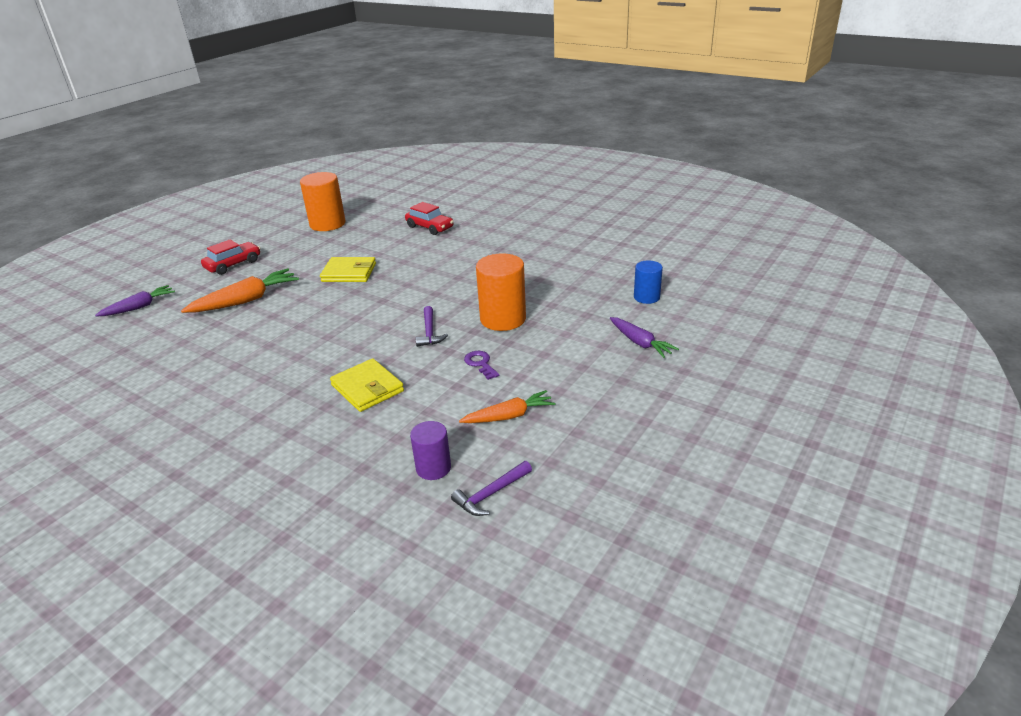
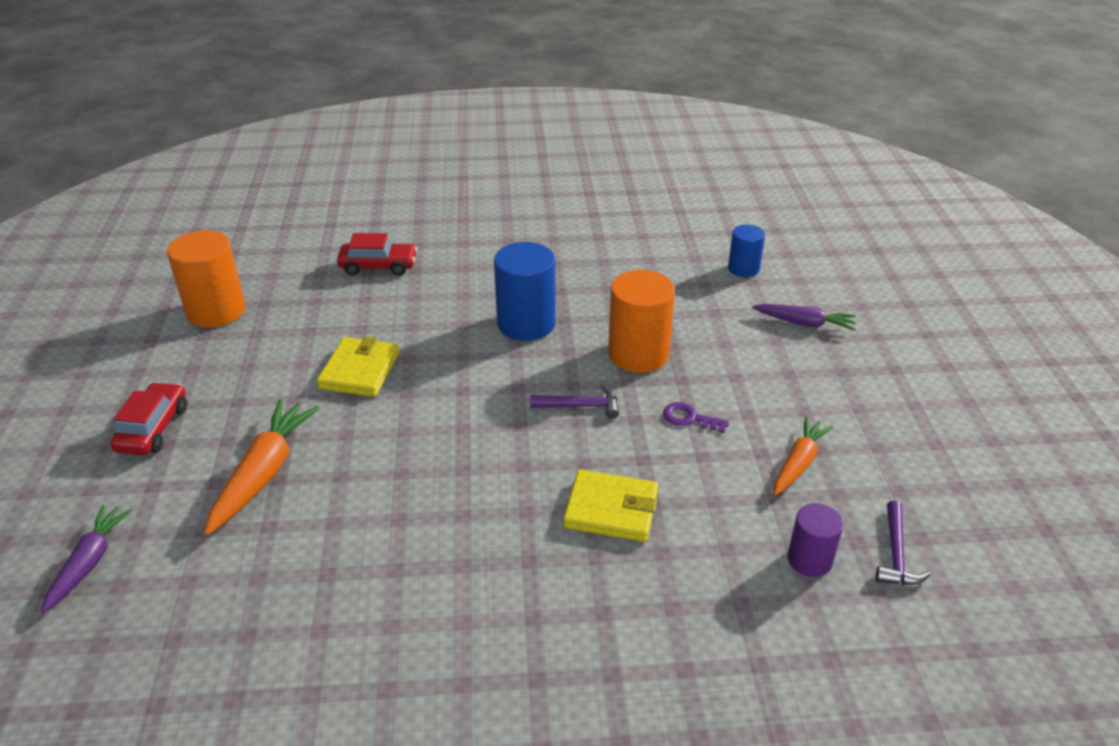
camera: 40 degrees left, 5 degrees up
(349, 273) = (360, 371): yellow wallet -> yellow wallet turned 45 degrees counterclockwise
(429, 332) = (580, 406): purple hammer -> purple hammer turned 45 degrees counterclockwise
(463, 280) = (526, 323): none -> blue cylinder

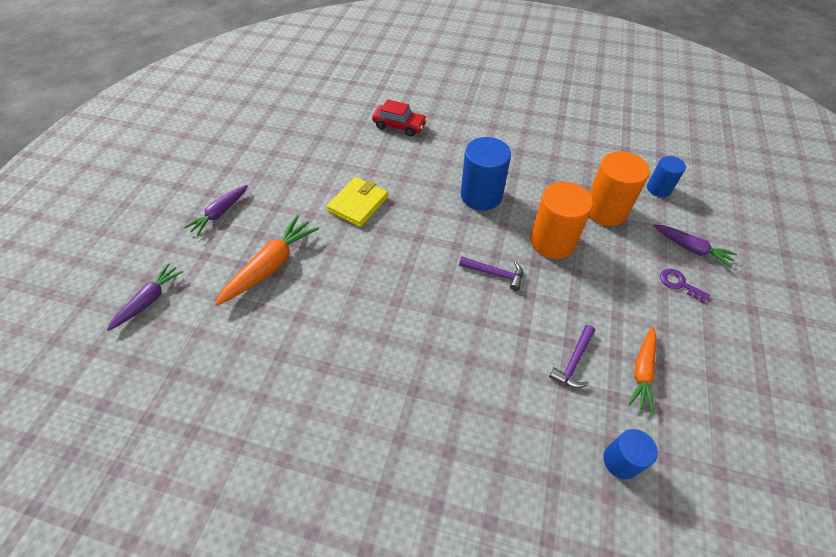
camera: 20 degrees right, 15 degrees up
(153, 428) = (220, 213): red car -> purple carrot
(216, 311) = (288, 136): orange cylinder -> orange cylinder (605, 210)
(611, 509) = (485, 367): yellow wallet -> none
(689, 418) = (571, 307): purple key -> purple key (679, 284)
(798, 463) = (642, 371): orange carrot -> orange carrot turned 150 degrees clockwise
(809, 560) = (620, 461): purple cylinder -> blue cylinder
(896, 554) = (694, 480): purple hammer -> purple hammer (573, 361)

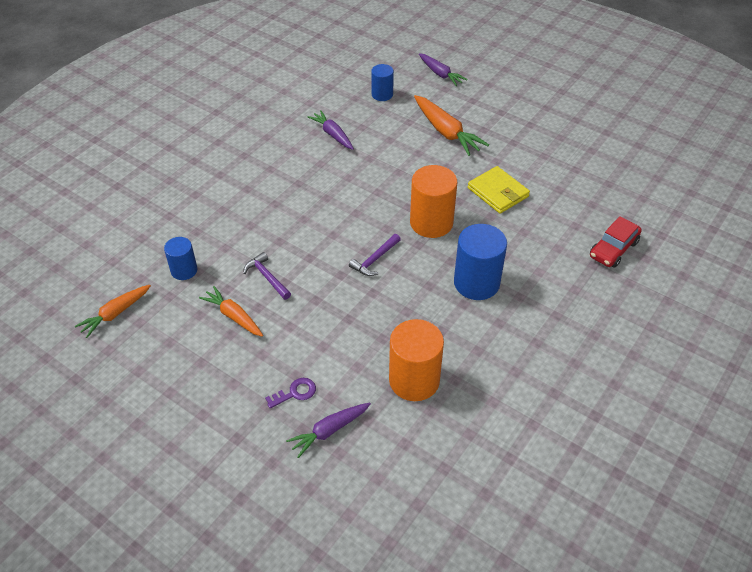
camera: 110 degrees right, 5 degrees down
(220, 213) = (517, 111): purple carrot -> purple carrot (333, 135)
(552, 241) = (392, 315): orange cylinder -> orange cylinder (431, 223)
(659, 189) = (426, 453): blue cylinder -> blue cylinder (382, 94)
(733, 511) = (115, 314): none -> orange carrot

